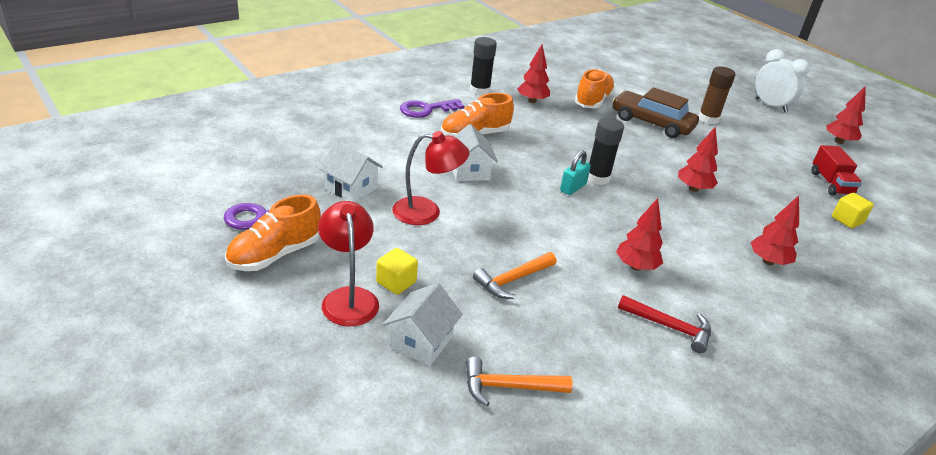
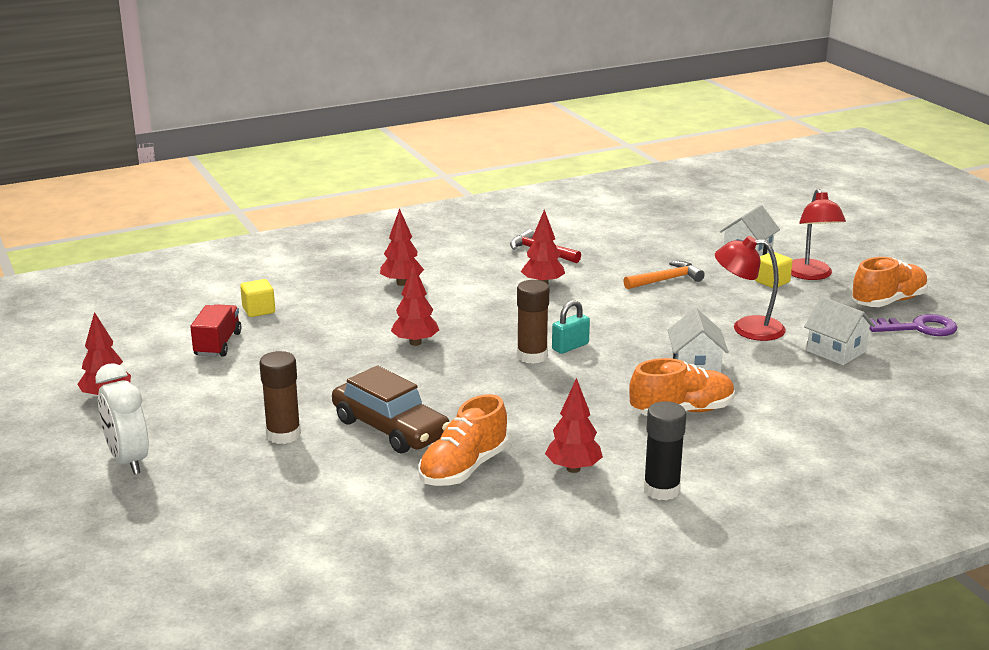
camera: 165 degrees left, 10 degrees down
(426, 109) = (754, 452): purple key -> none
(509, 387) = (683, 233): orange hammer -> none
(597, 178) = (532, 356): black glue stick -> brown glue stick

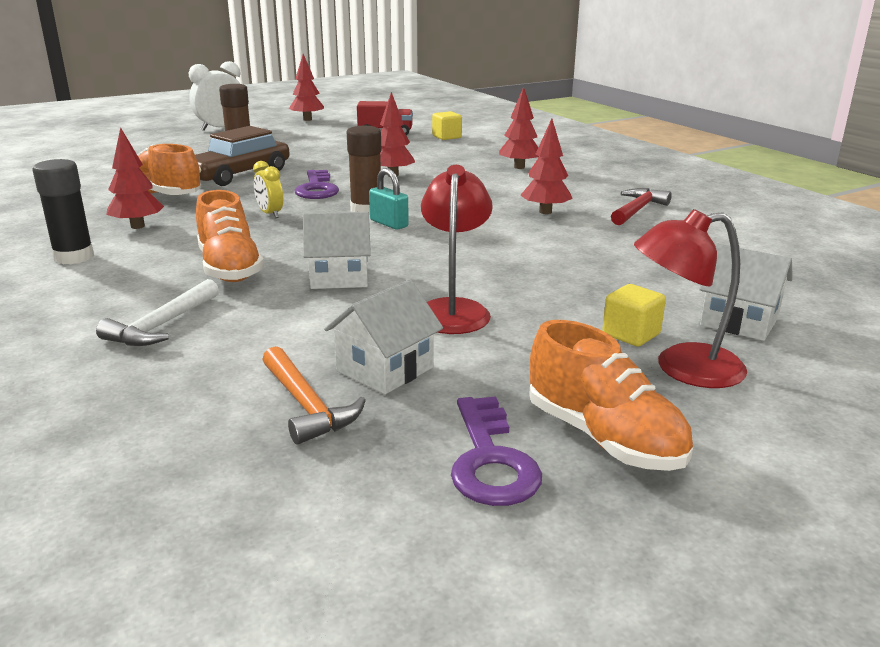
camera: 85 degrees right, 0 degrees up
(457, 381) = (317, 189): none -> purple key
(538, 401) = (270, 214): none -> yellow clock
(666, 280) = (594, 267): orange hammer -> orange hammer (307, 406)
(795, 428) = (162, 325): none -> white hammer

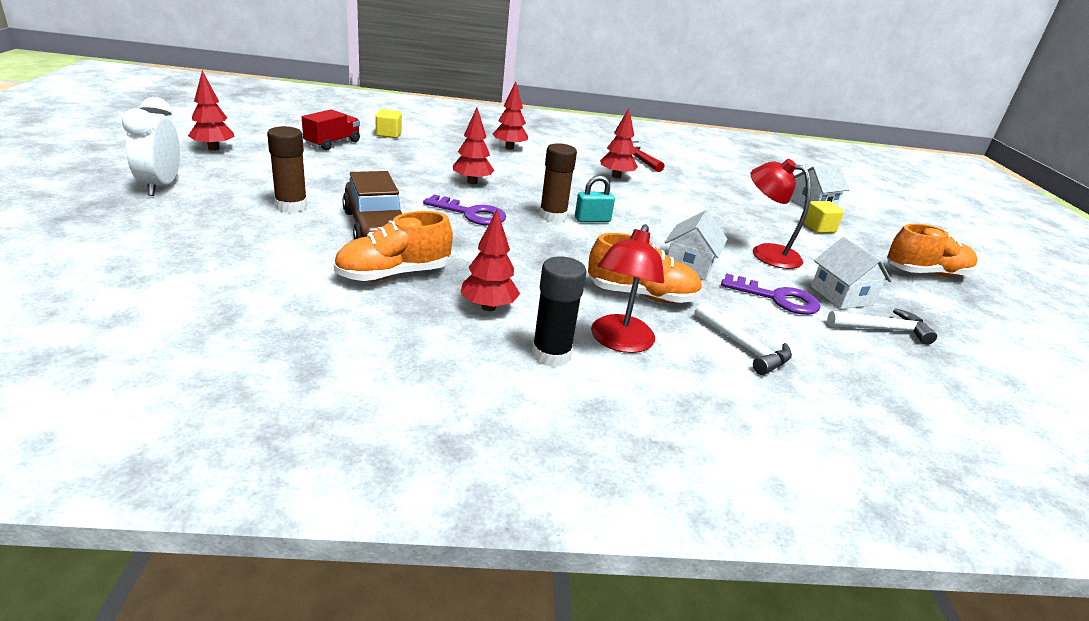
camera: 65 degrees left, 5 degrees up
(270, 214) = (520, 248): yellow clock -> none
(307, 406) = (883, 329): orange hammer -> white hammer
(490, 460) = (945, 303): purple key -> purple key (777, 298)
(682, 368) = (860, 233): red lamp -> red lamp (619, 342)

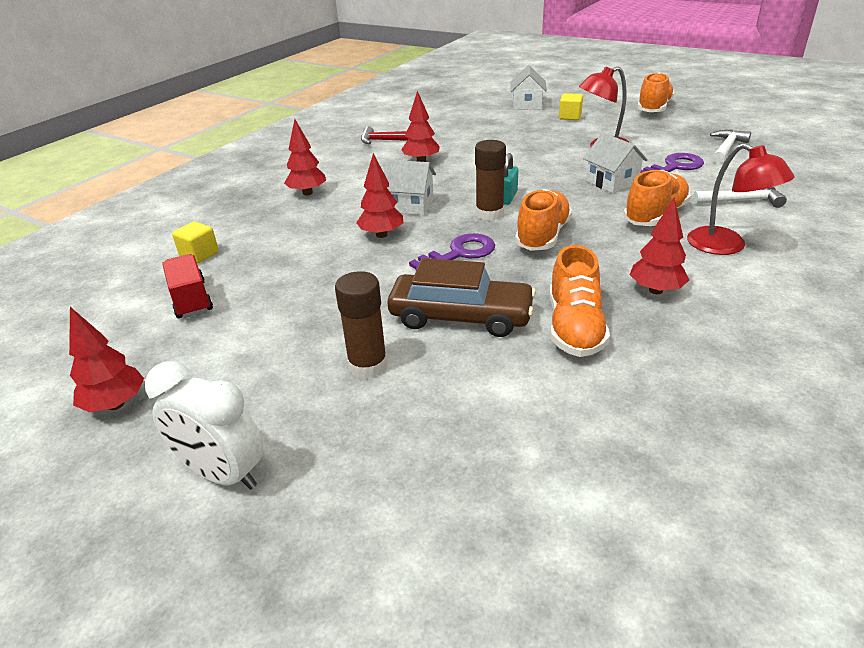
camera: 50 degrees left, 5 degrees up
(537, 244) = (542, 236): none -> orange shoe
(551, 355) = (741, 280): black glue stick -> none
(841, 296) = (677, 145): white house -> white house (410, 205)

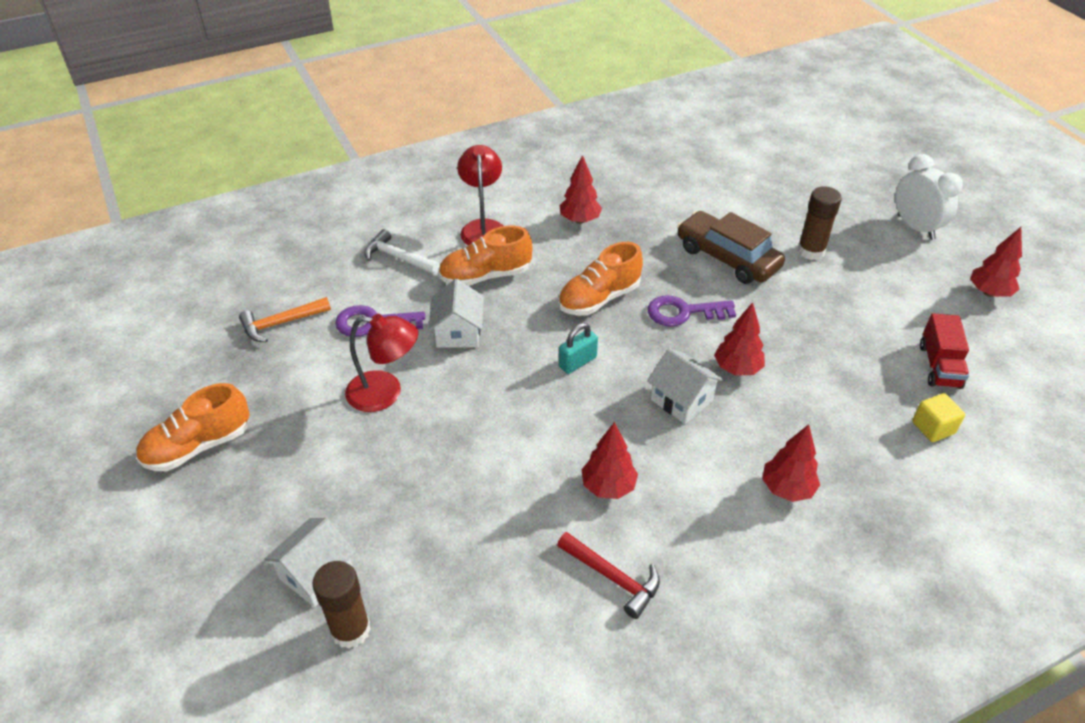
camera: 150 degrees left, 10 degrees up
(489, 214) = (616, 347): brown glue stick -> brown glue stick (350, 630)
(570, 117) = (316, 492): yellow cube -> none
(574, 328) = (661, 220): orange shoe -> none
(726, 148) = (281, 323): white hammer -> orange hammer

